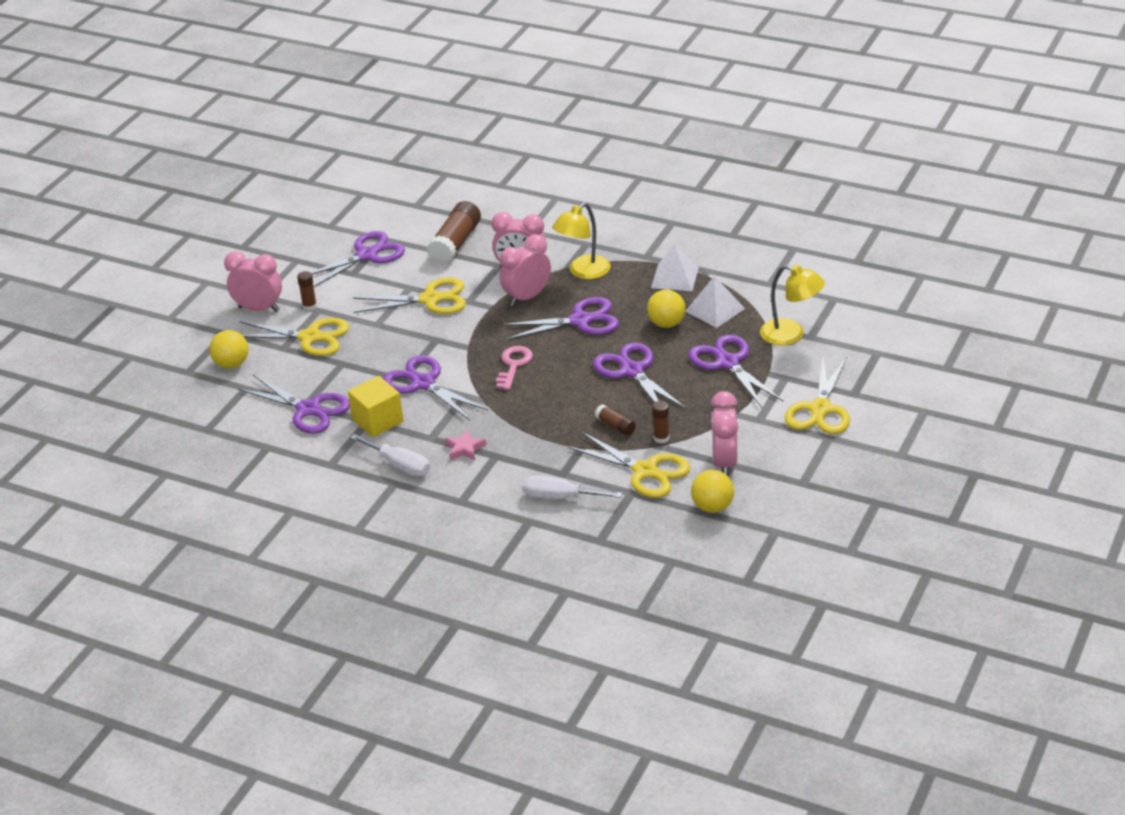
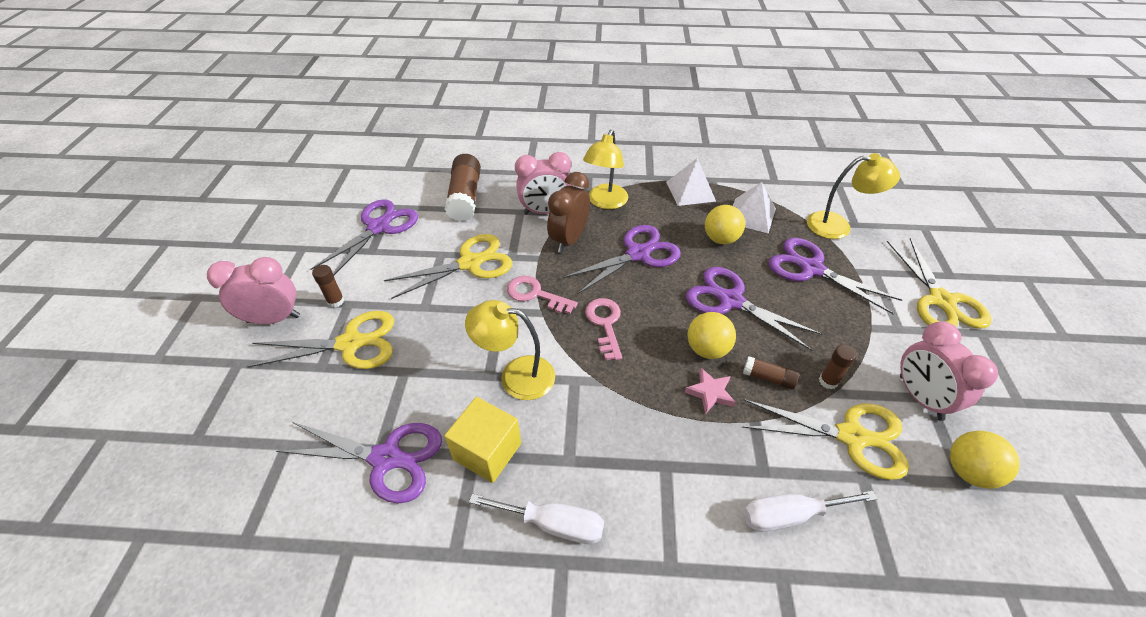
camera: 25 degrees left, 10 degrees up
(232, 364) = (257, 410): yellow ball -> yellow ball (707, 349)
(423, 383) = (516, 375): purple scissors -> yellow lamp
(465, 449) = (622, 466): pink star -> pink star (710, 393)
(471, 333) = (535, 294): none -> pink key
(527, 297) = (569, 240): pink clock -> brown clock

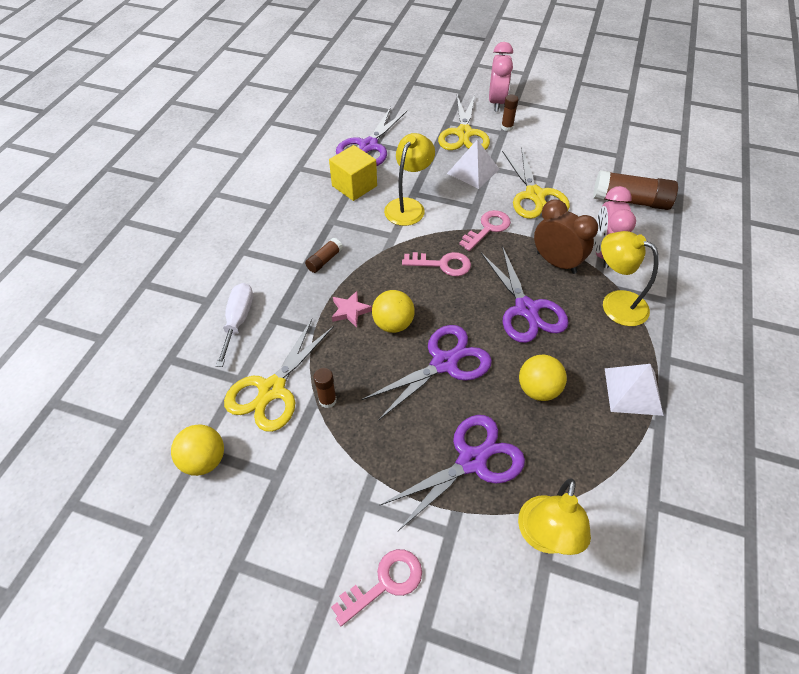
camera: 105 degrees right, 5 degrees up
(379, 227) = (590, 148): purple scissors -> none
(553, 524) = (294, 207): white screwdriver -> none
(751, 215) = (578, 439): white pyramid -> white pyramid (473, 171)
(768, 378) = (348, 356): brown glue stick -> brown glue stick (324, 260)
(920, 397) = (281, 468): pink clock -> none
(941, 301) = (385, 583): yellow scissors -> pink key

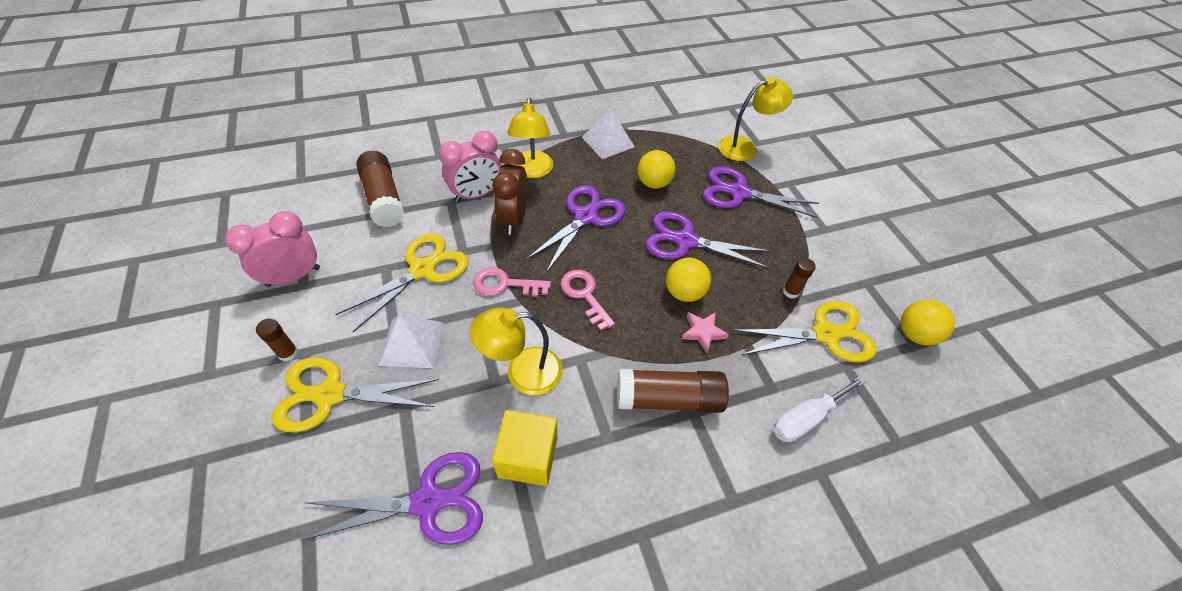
camera: 130 degrees left, 0 degrees up
(324, 260) = (668, 399): brown glue stick -> brown glue stick, size x2.01
(385, 583) = (846, 196): pink key -> none
(464, 134) = (330, 394): yellow scissors -> yellow scissors turned 150 degrees counterclockwise
(496, 102) = (221, 395): pink clock -> pink clock (293, 277)

